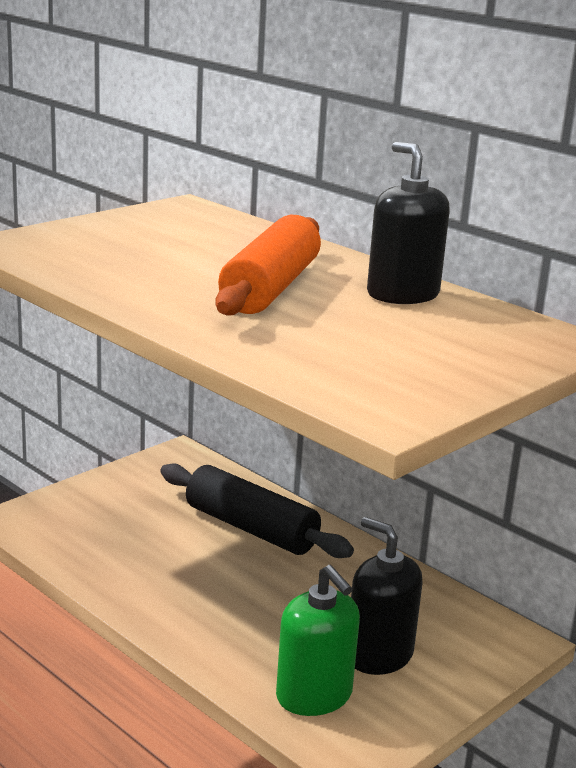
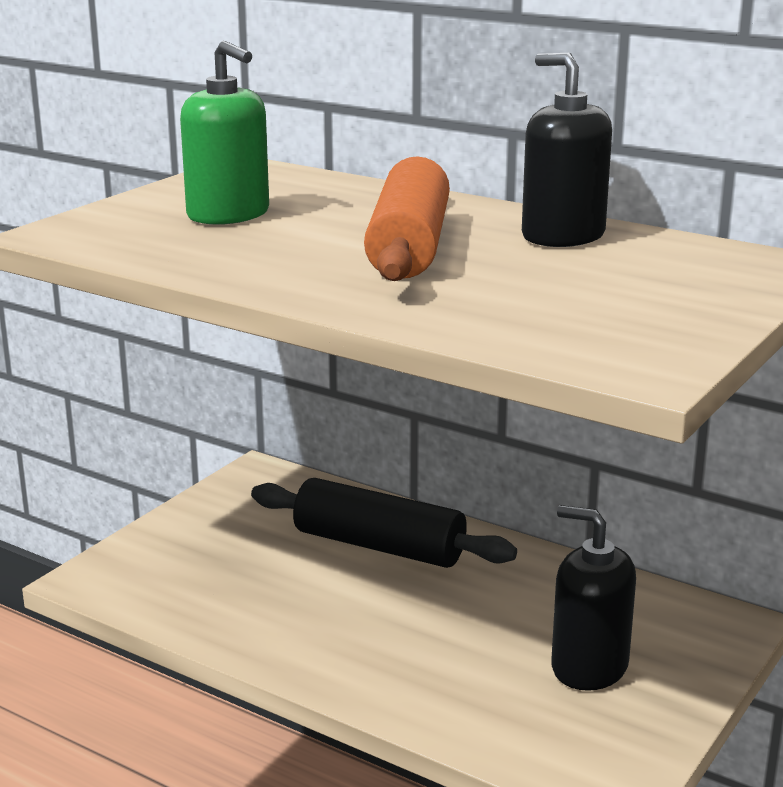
camera: 10 degrees left, 0 degrees up
(314, 695) = (537, 726): green soap dispenser -> green soap dispenser (228, 214)

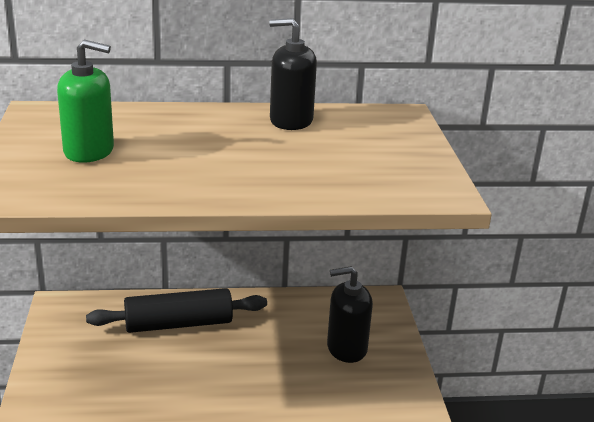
camera: 40 degrees left, 5 degrees up
(408, 247) = (228, 148): orange rolling pin -> none

